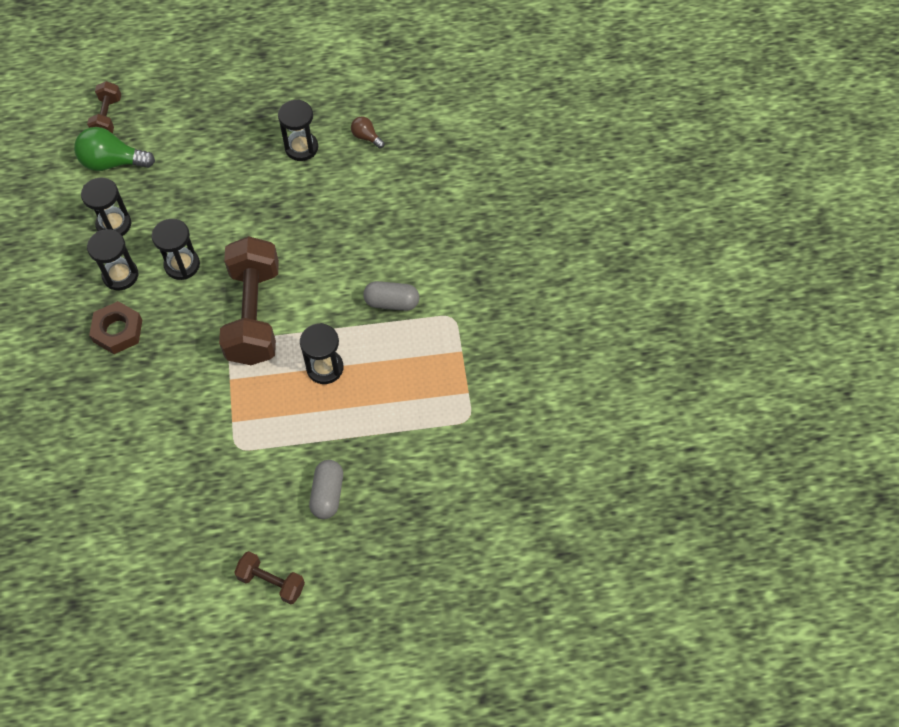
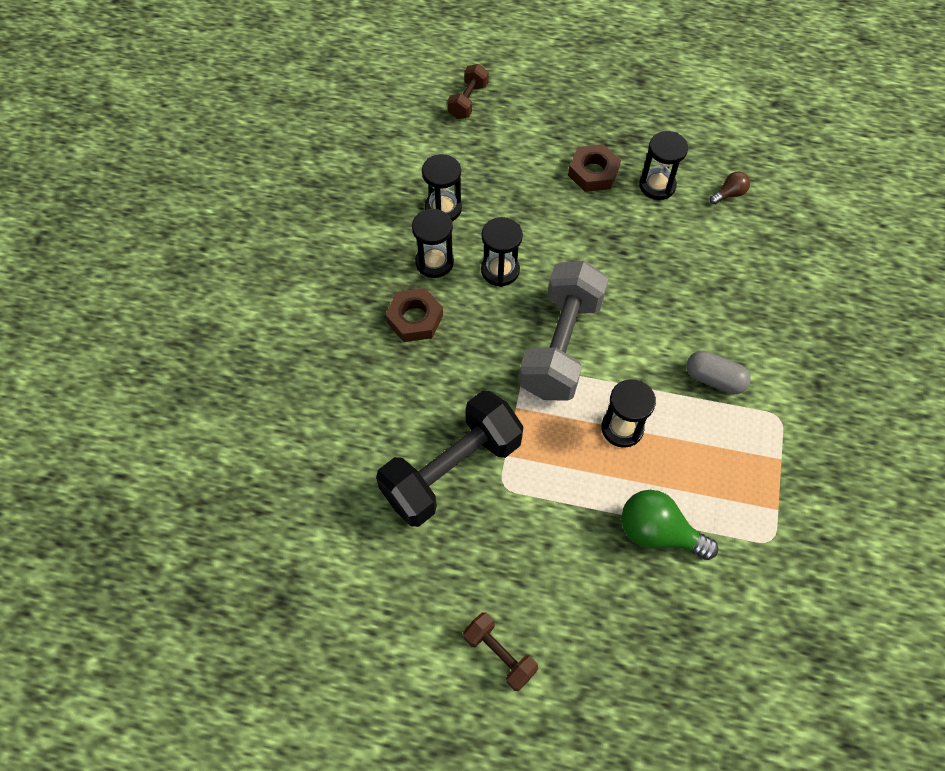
camera: 20 degrees right, 0 degrees up
(112, 162) = (459, 147): green light bulb -> green light bulb (658, 532)
(189, 449) = (452, 470): none -> black dumbbell
(241, 152) = (593, 172): none -> brown nut
(254, 314) = (560, 346): brown dumbbell -> grey dumbbell
(327, 494) = (588, 573): grey capsule -> none
(366, 137) = (729, 194): brown light bulb -> brown light bulb turned 90 degrees clockwise

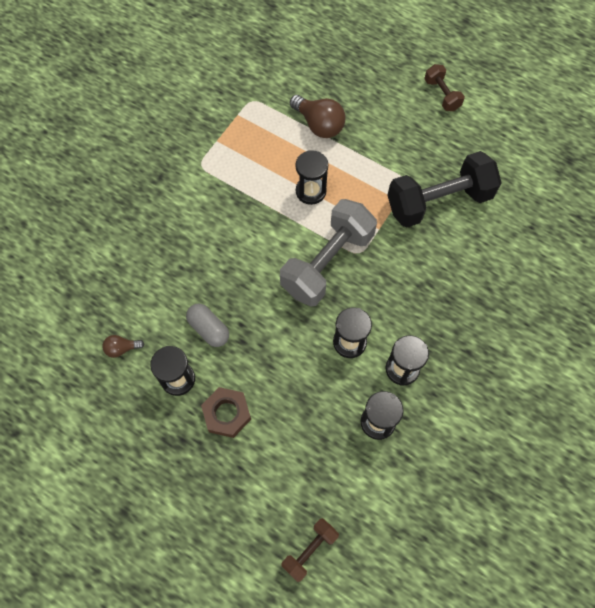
camera: 160 degrees left, 5 degrees up
(415, 319) = (433, 322): brown nut -> none
(658, 532) = (319, 125): green light bulb -> brown light bulb
(714, 379) = (229, 203): grey capsule -> grey capsule (209, 329)

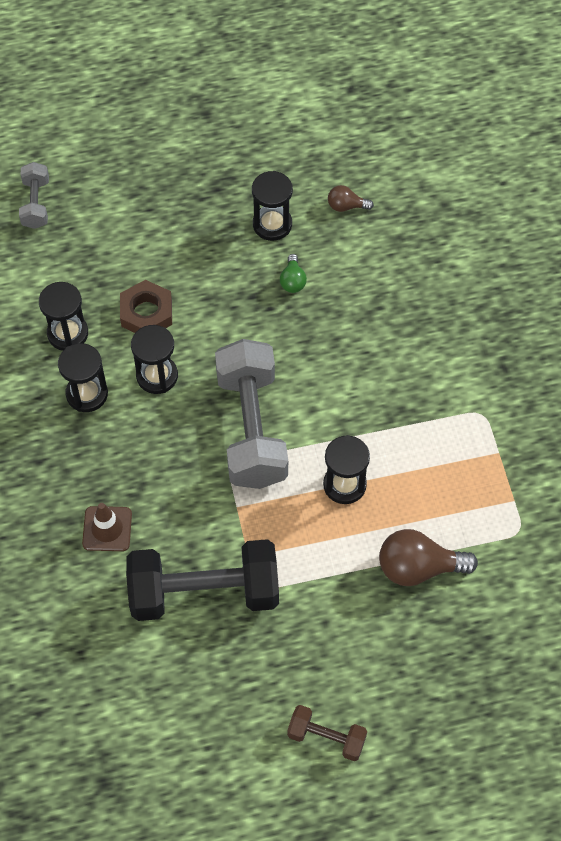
camera: 135 degrees right, 5 degrees down
(122, 348) = (346, 206): brown light bulb -> brown light bulb turned 120 degrees counterclockwise
(209, 329) = (292, 281): grey capsule -> green light bulb
(227, 414) = (202, 235): brown nut -> brown nut (146, 313)
(309, 550) = (36, 204): brown dumbbell -> grey dumbbell
(438, 201) = (204, 592): black dumbbell -> black dumbbell turned 60 degrees clockwise
(461, 277) = (107, 529): none -> brown traffic cone

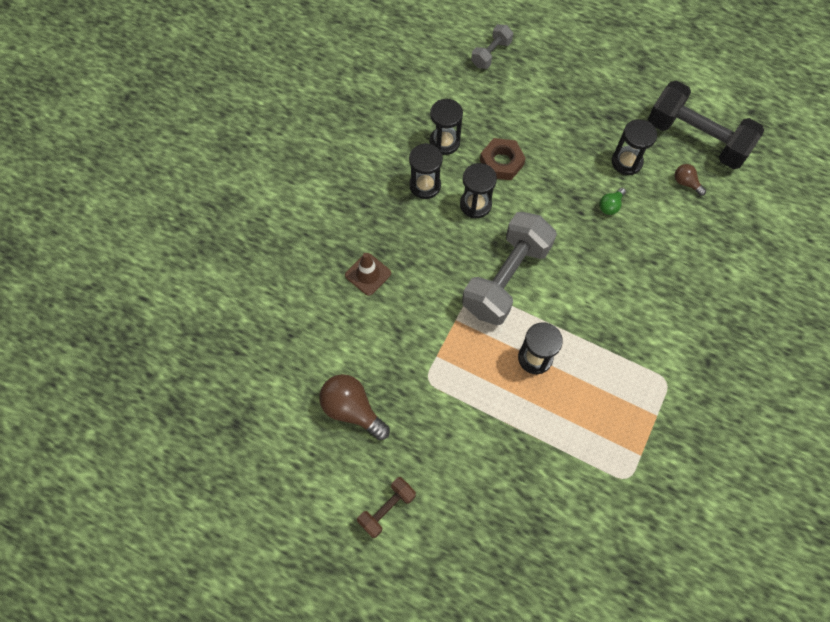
camera: 40 degrees right, 5 degrees up
(204, 592) = (391, 357): black dumbbell -> black dumbbell (696, 139)
(326, 737) = (387, 509): brown dumbbell -> brown dumbbell turned 75 degrees clockwise
(418, 567) = (538, 448): brown light bulb -> brown light bulb (352, 409)

